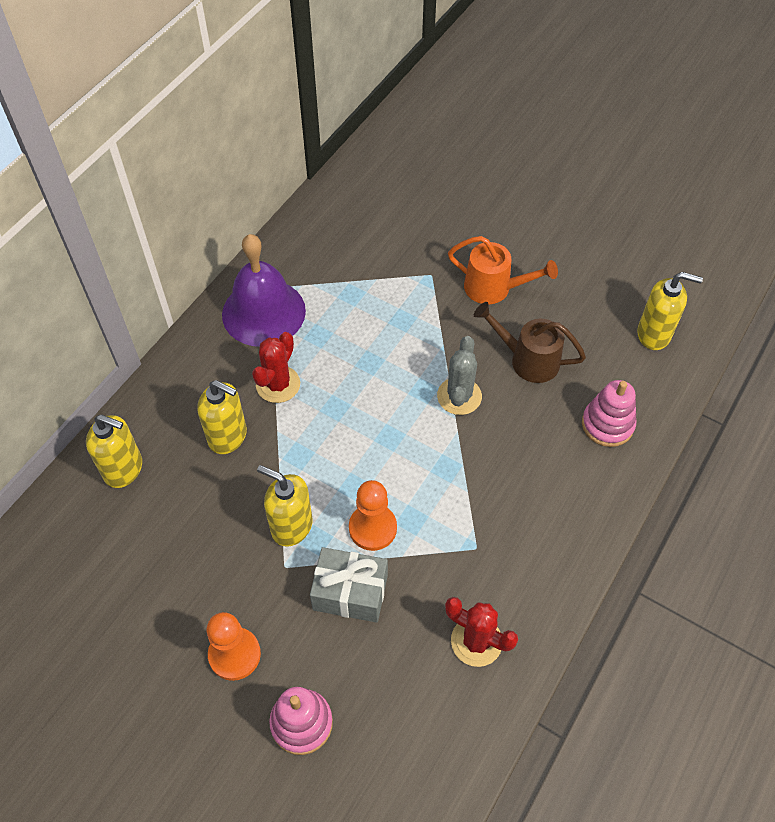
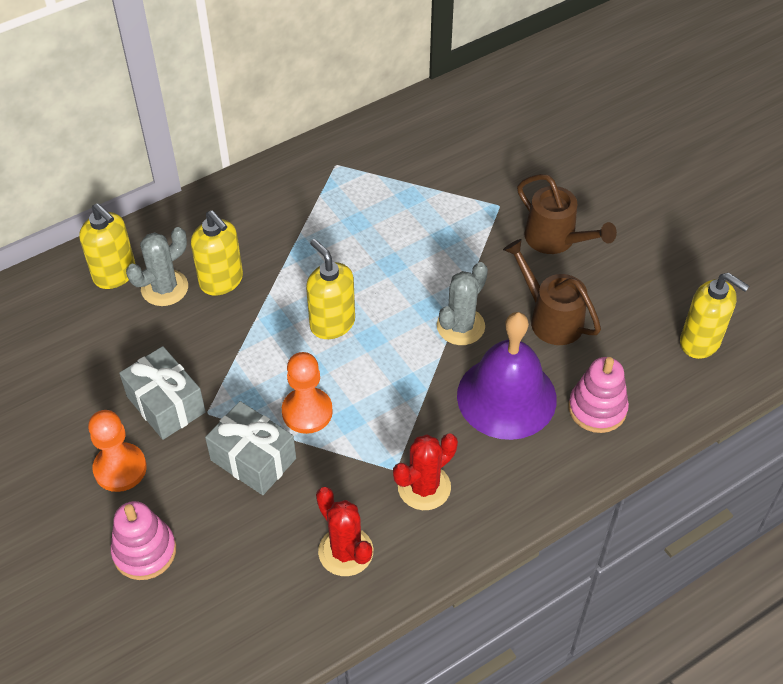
camera: 25 degrees right, 5 degrees down
(178, 464) = (164, 288): none -> grey cactus
(242, 575) = (166, 404): none -> grey gift
(263, 312) = (317, 184): purple bell -> purple bell (506, 397)
(278, 384) = (293, 252): red cactus -> red cactus (424, 487)
(291, 526) = (233, 380): yellow soap dispenser -> yellow soap dispenser (332, 323)
(494, 288) = (556, 240): orange watering can -> brown watering can

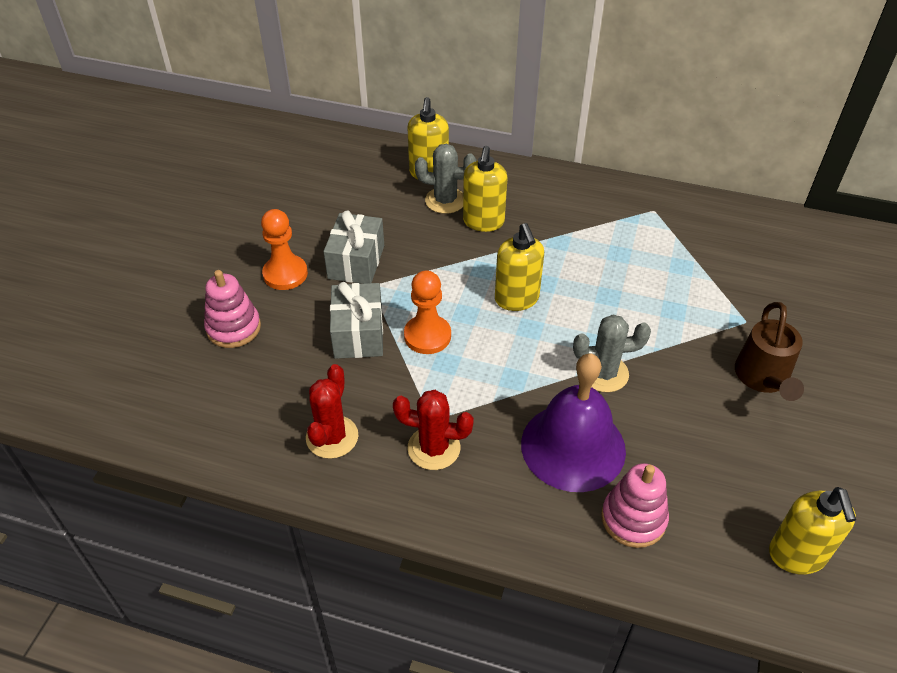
camera: 50 degrees right, 5 degrees down
(332, 323) = (517, 299): yellow soap dispenser -> yellow soap dispenser turned 150 degrees clockwise
(550, 318) = (683, 425): brown watering can -> none

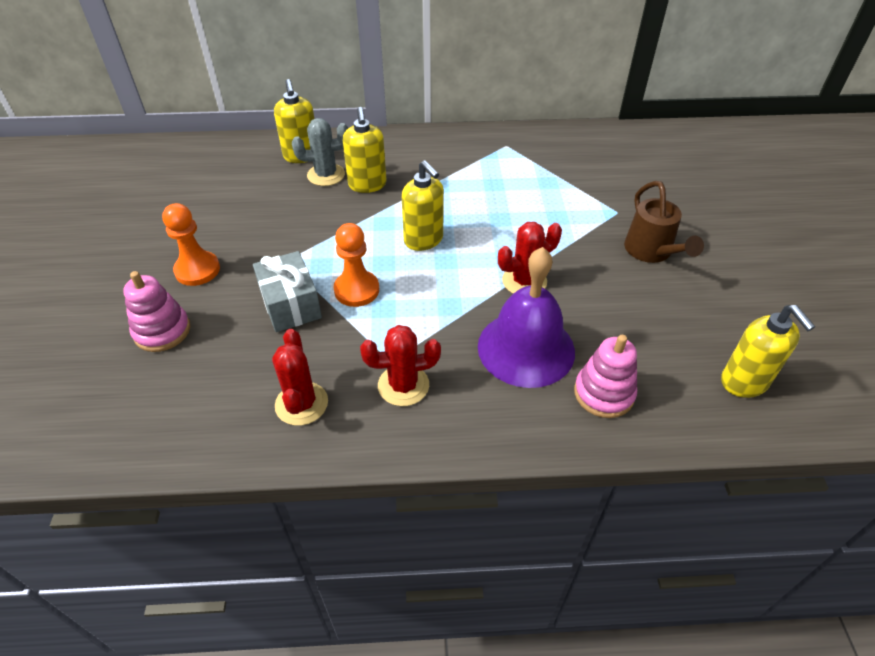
camera: 20 degrees left, 0 degrees up
(356, 262) = (264, 243): grey gift -> none
(603, 373) = (524, 281): grey cactus -> red cactus

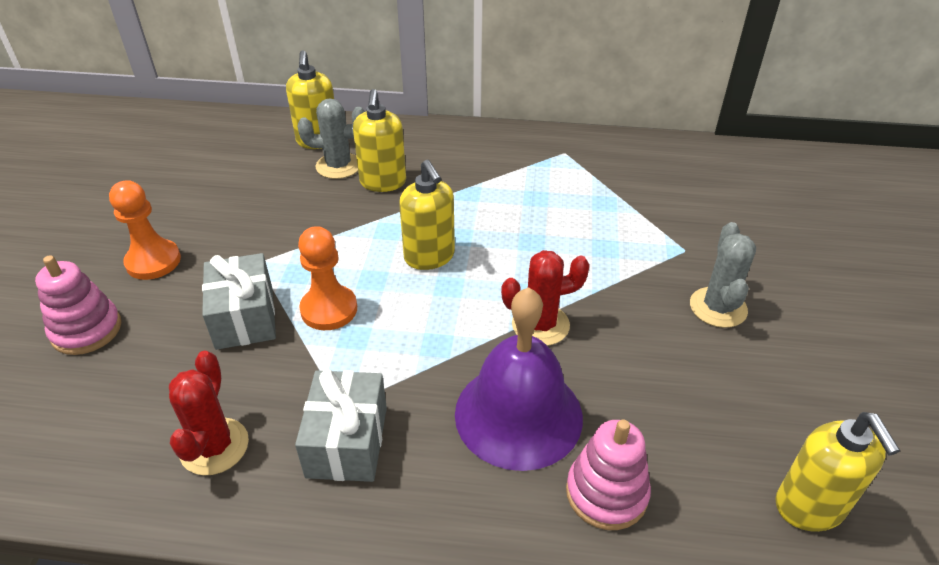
camera: 10 degrees right, 5 degrees down
(403, 385) = (347, 441): red cactus -> grey gift
(651, 252) = (718, 307): brown watering can -> grey cactus

